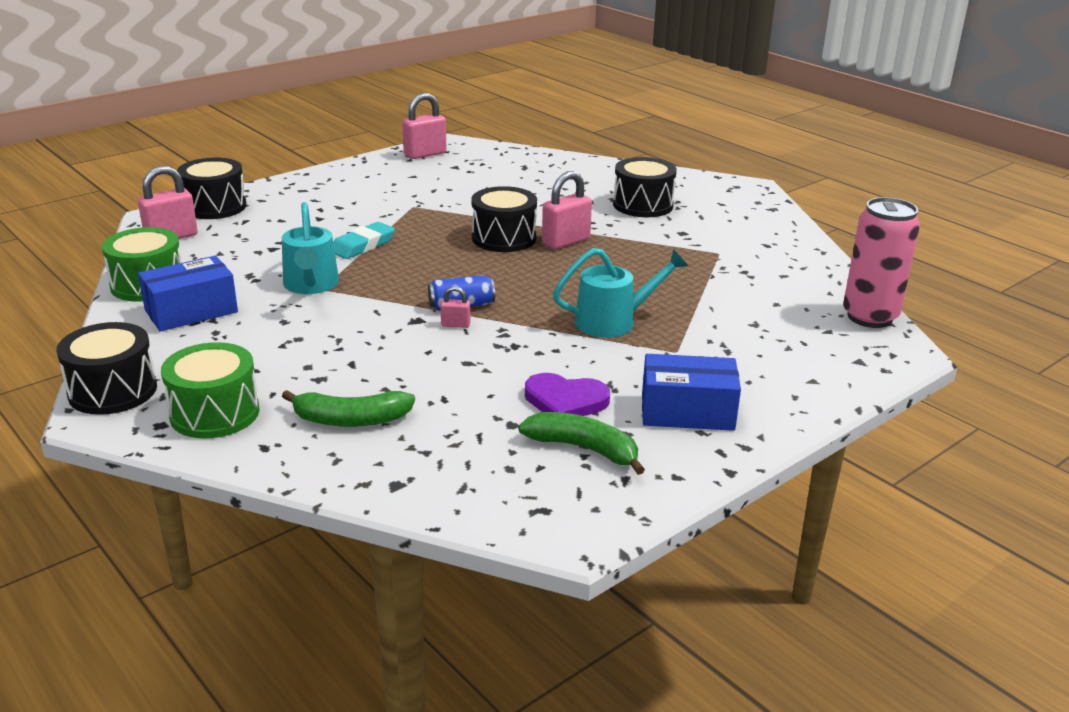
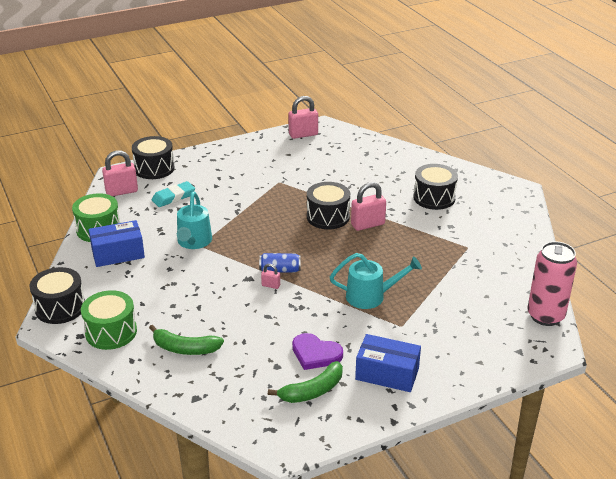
camera: 15 degrees right, 5 degrees up
(363, 245) = (235, 212): turquoise eraser -> turquoise eraser (173, 197)
(584, 449) = (312, 391): green banana -> green banana turned 105 degrees clockwise

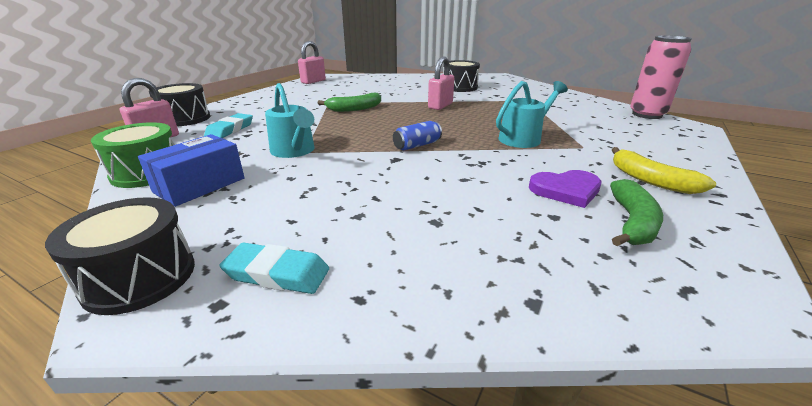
camera: 35 degrees left, 5 degrees down
(111, 332) = (277, 273): green drum -> turquoise eraser
(185, 348) = (421, 246): green banana -> green banana (354, 109)
(271, 285) = (427, 157): pink padlock -> none
(328, 217) = (402, 109): black drum -> none
(387, 374) = (650, 180): blue box -> yellow banana

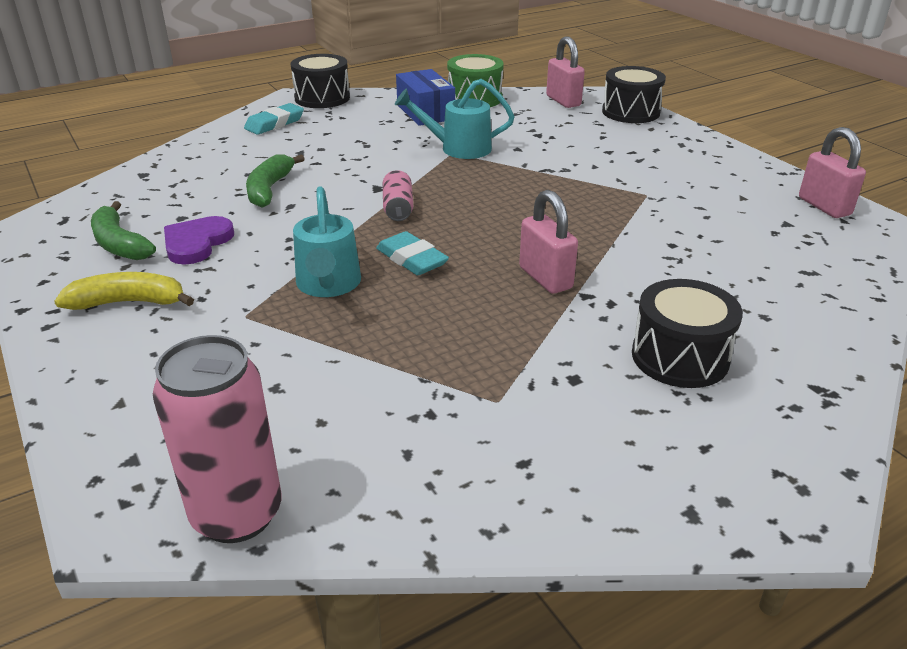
camera: 120 degrees right, 5 degrees up
(230, 130) = (564, 129): turquoise eraser -> turquoise eraser (411, 259)
(354, 109) = (591, 205): green banana -> green banana (269, 189)
(417, 145) = (398, 208): blue can -> pink can

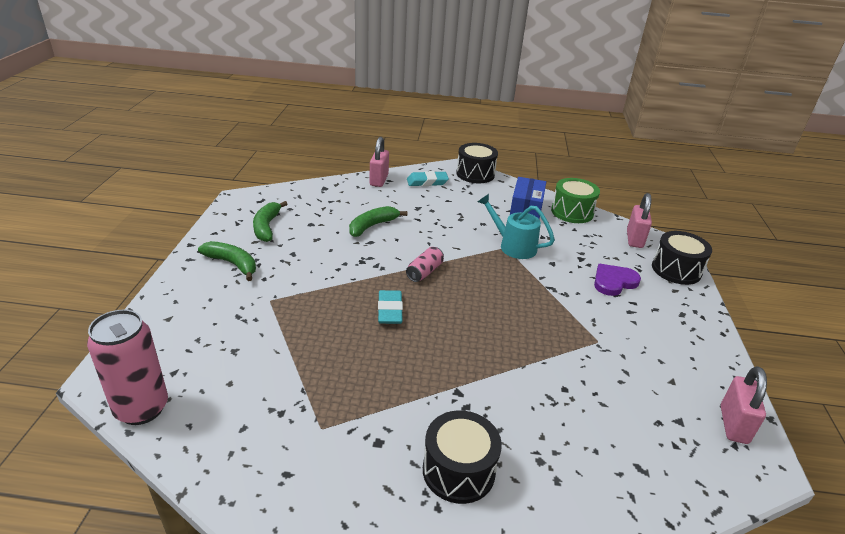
camera: 35 degrees right, 0 degrees up
(129, 302) = (232, 264): yellow banana -> green banana
(197, 243) = (299, 244): purple heart -> purple heart (614, 282)
(328, 286) = (328, 304): turquoise watering can -> none
(545, 278) = (448, 366): pink padlock -> pink padlock (379, 180)

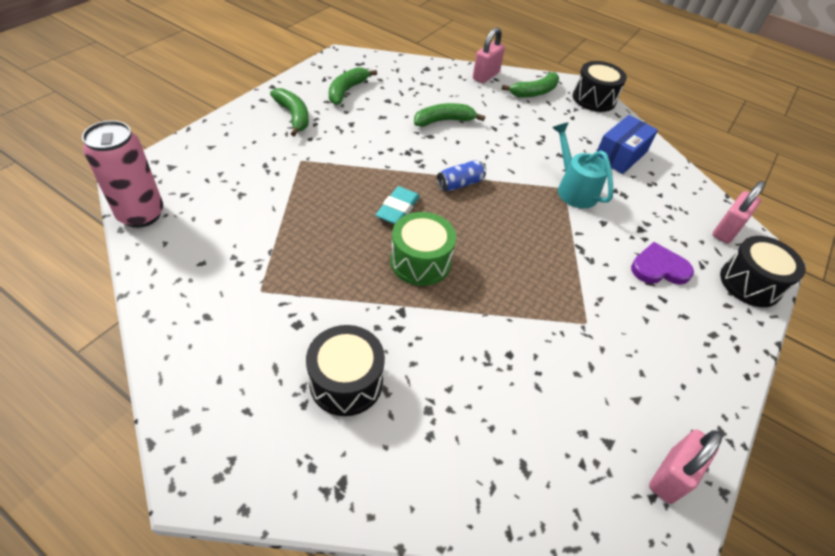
camera: 25 degrees right, 15 degrees up
(424, 272) = (460, 184): pink can -> blue can
(427, 182) = (534, 92): turquoise eraser -> green banana
(572, 212) = (673, 175): green drum -> green drum (420, 262)

